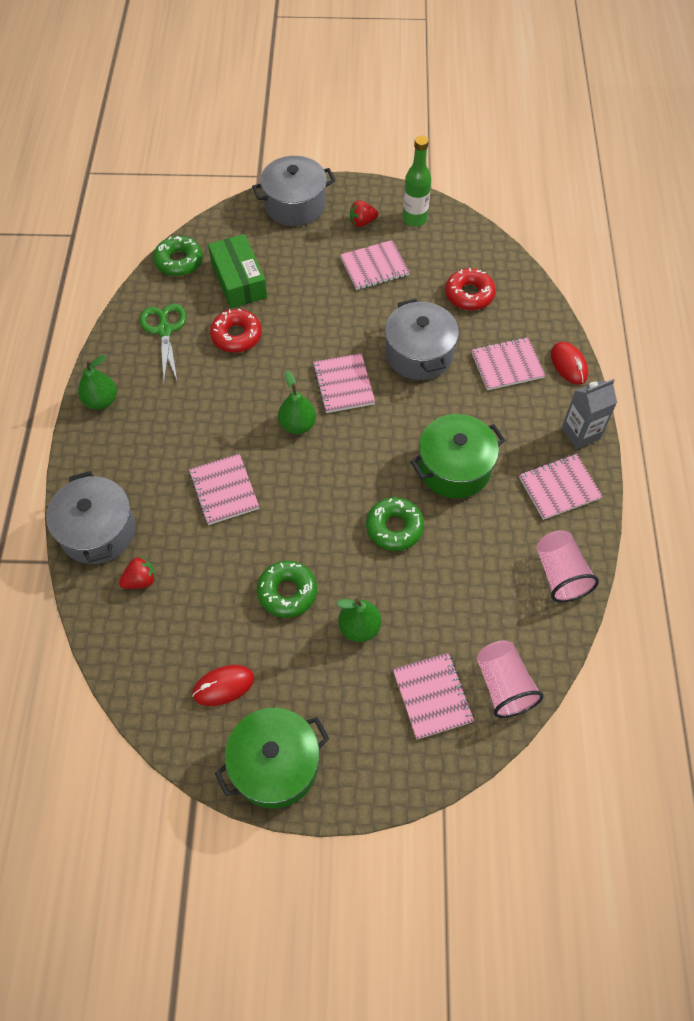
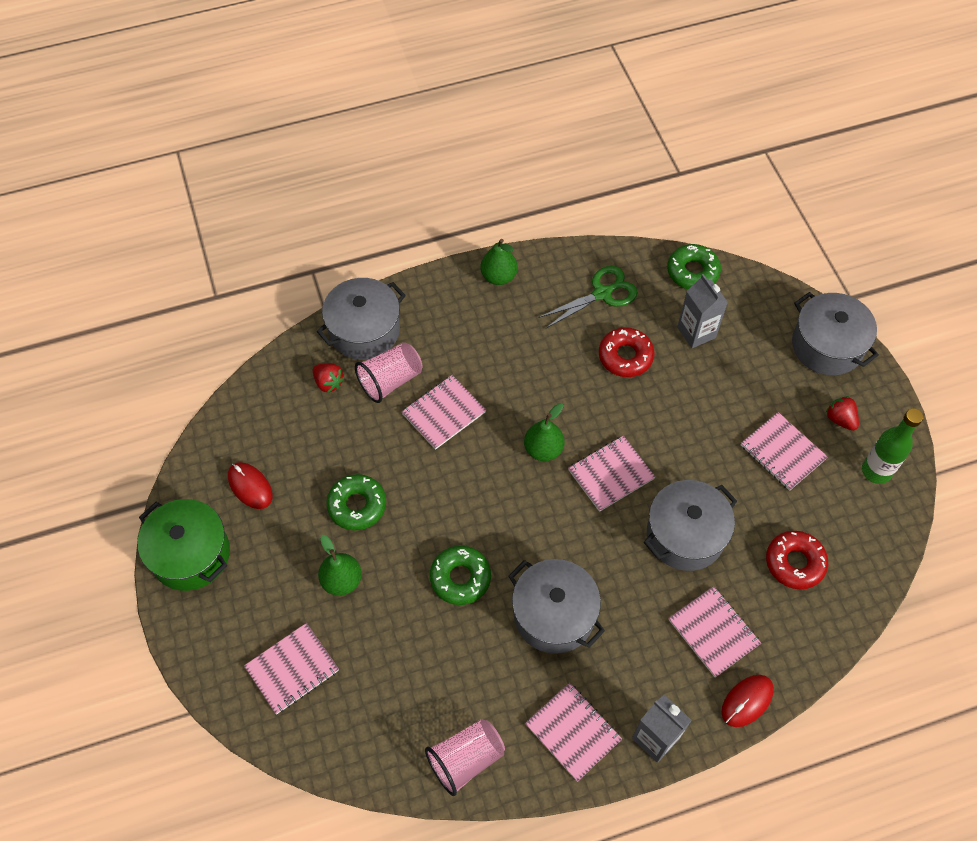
camera: 70 degrees right, 0 degrees up
(239, 280) = (696, 332): green box -> grey carton
(454, 468) = (554, 615): green pot -> grey pot
(503, 685) = (323, 734): pink cup -> pink cup (390, 380)

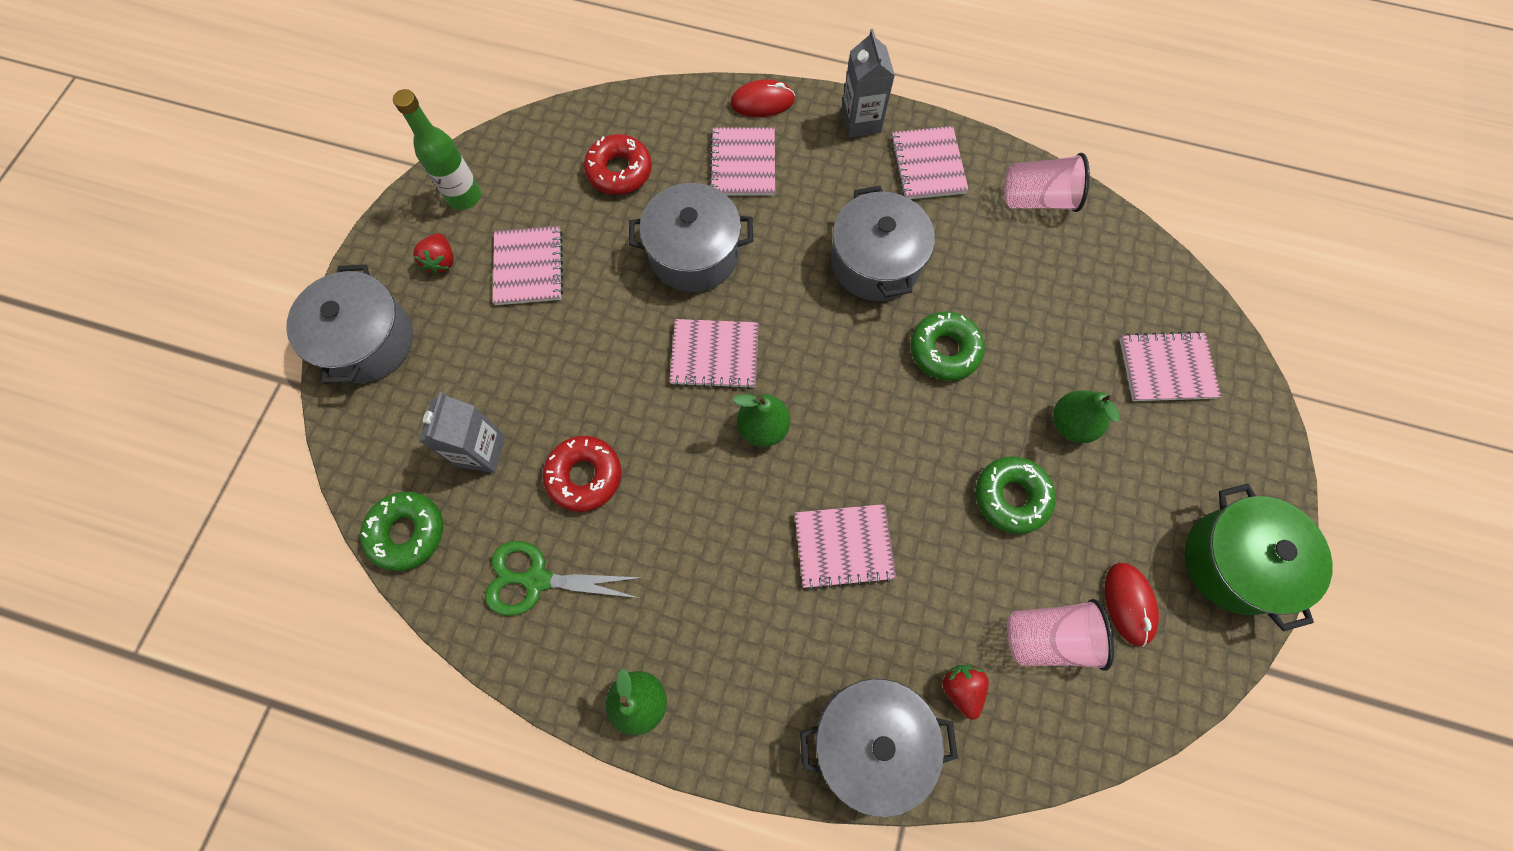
camera: 145 degrees left, 10 degrees up
(390, 380) = (880, 636): pink cup -> pink cup (1047, 637)

